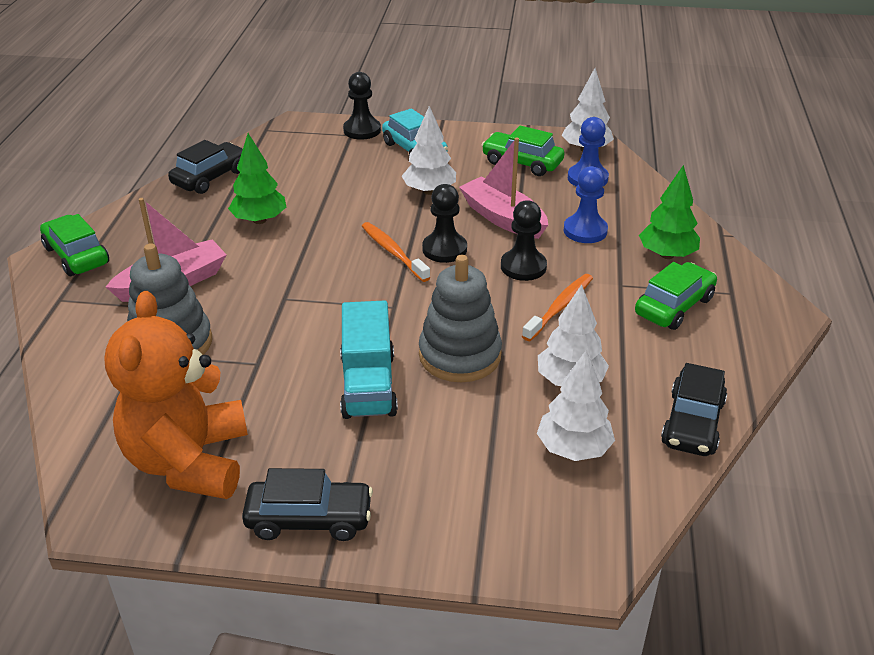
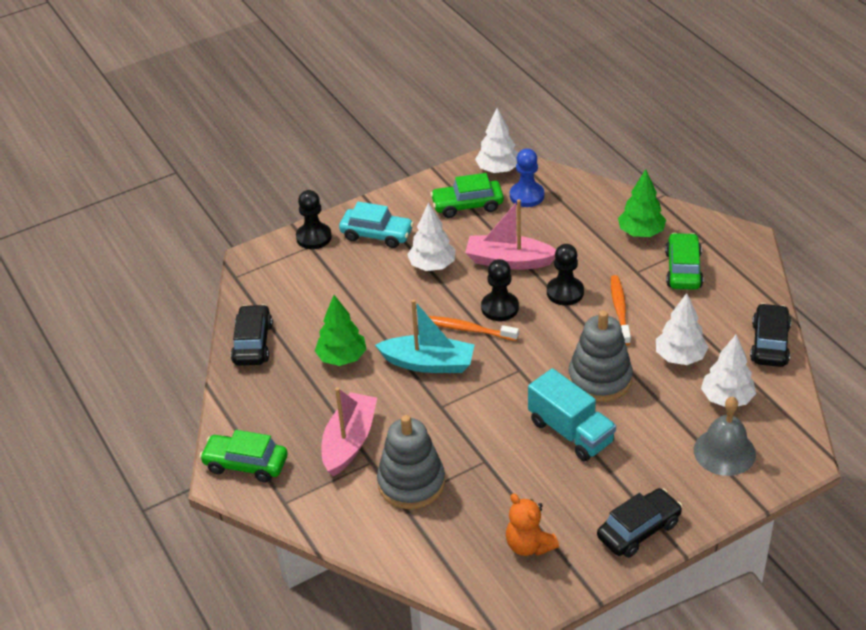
camera: 35 degrees left, 5 degrees up
(189, 461) = (529, 545): orange teddy bear -> orange teddy bear, size x0.52
(322, 260) = (428, 363): none -> turquoise boat
(504, 500) = (724, 451): none -> grey bell
(585, 231) = (572, 241): blue pawn -> none
(692, 423) = (769, 343): black car -> black car turned 150 degrees counterclockwise

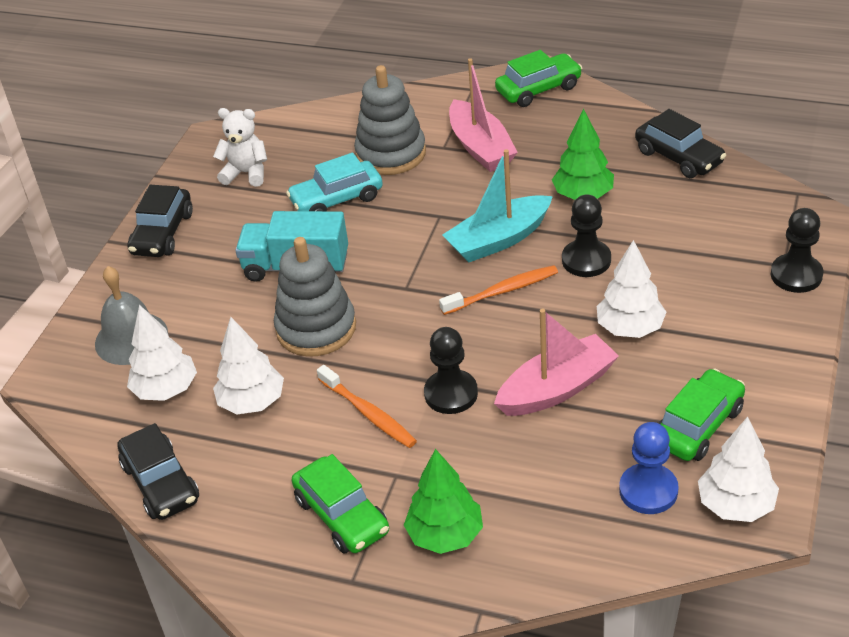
camera: 140 degrees right, 0 degrees up
(377, 234) = (739, 321): turquoise car -> turquoise car (337, 199)
(500, 308) = (499, 332): black pawn -> black pawn (586, 260)
(529, 545) = (246, 173): orange teddy bear -> white teddy bear

